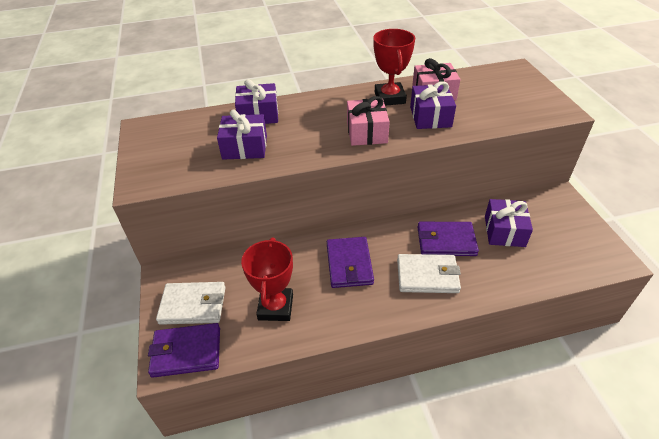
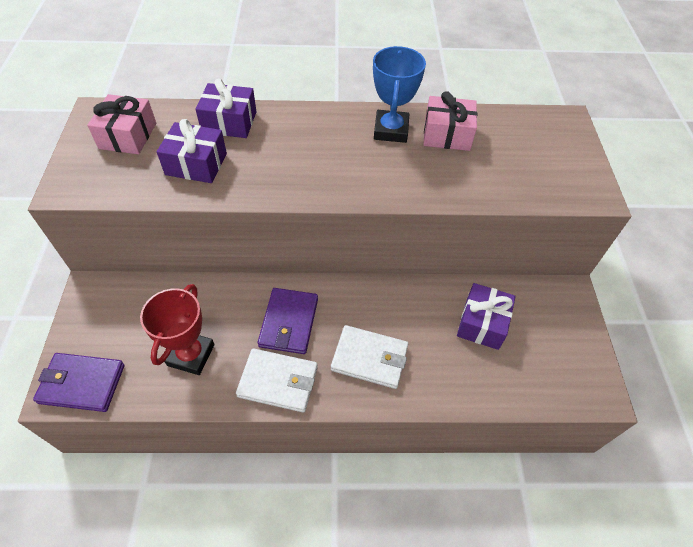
camera: 10 degrees right, 10 degrees up
(193, 305) = (107, 331): white wallet -> white wallet (278, 381)
(366, 132) = (342, 174): pink gift -> pink gift (128, 136)
(389, 98) = (391, 130): red trophy -> blue trophy
(430, 117) = (427, 168): purple gift -> none
(446, 241) = (408, 320): purple wallet -> none

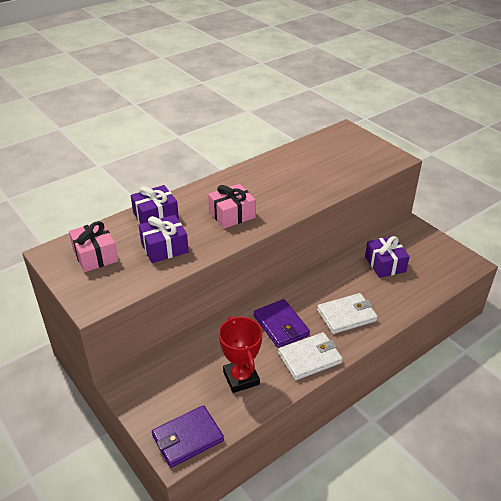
camera: 35 degrees left, 15 degrees down
(391, 130) = (260, 176): blue trophy -> none
(447, 135) = (293, 164): pink gift -> pink gift (232, 215)

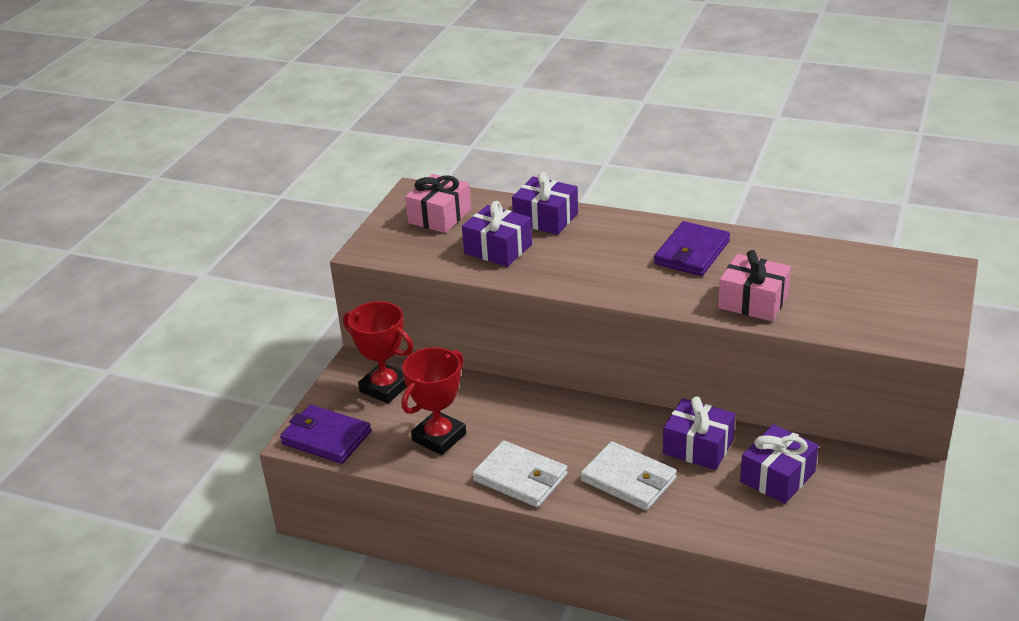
camera: 60 degrees right, 5 degrees down
(165, 382) = (385, 387): none -> red trophy
(232, 215) = (610, 264): pink gift -> pink gift (753, 302)
(281, 325) = (552, 431): purple wallet -> purple wallet (692, 253)
(341, 278) = (698, 447): none -> purple gift

